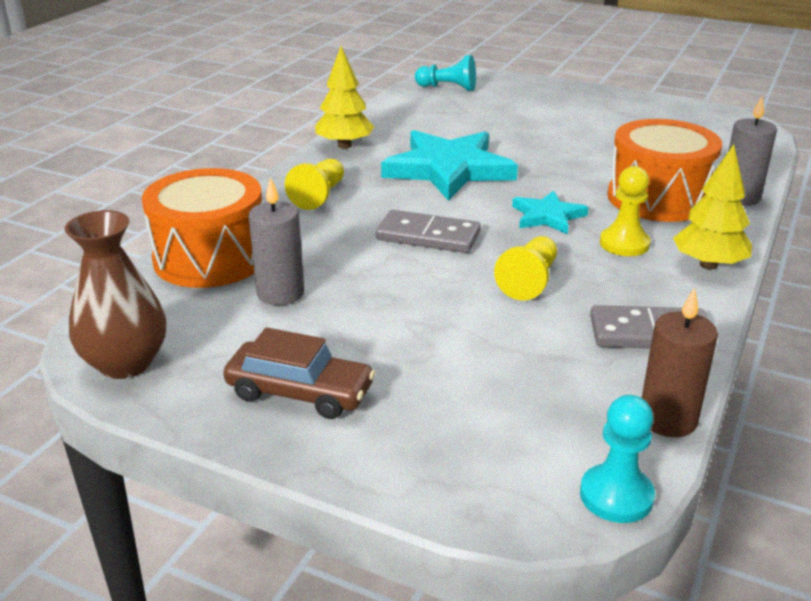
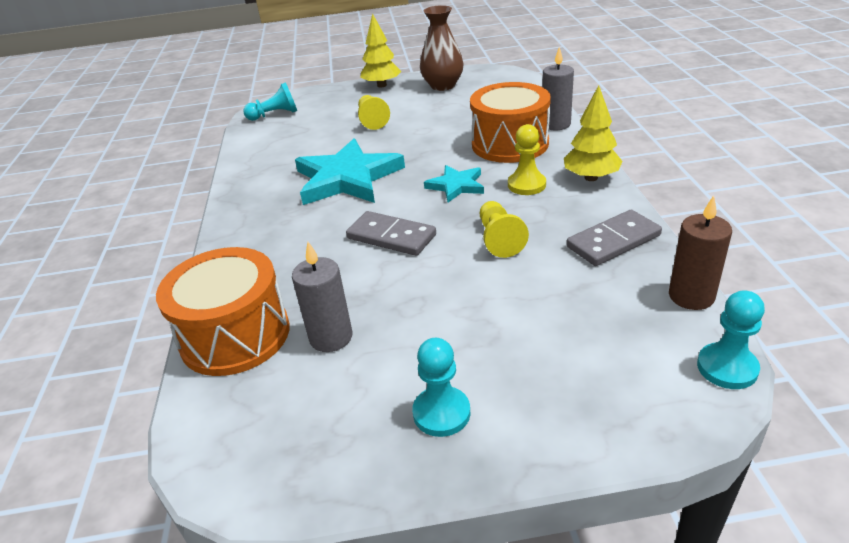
camera: 30 degrees left, 5 degrees up
(125, 363) = (265, 472): brown vase -> brown vase (443, 86)
(300, 392) = (441, 413): brown car -> turquoise pawn
(319, 196) = (269, 240): yellow pawn -> yellow pawn (372, 120)
(344, 145) = (243, 190): yellow tree -> yellow tree (381, 85)
(428, 236) = (391, 236): grey domino -> grey domino turned 45 degrees clockwise

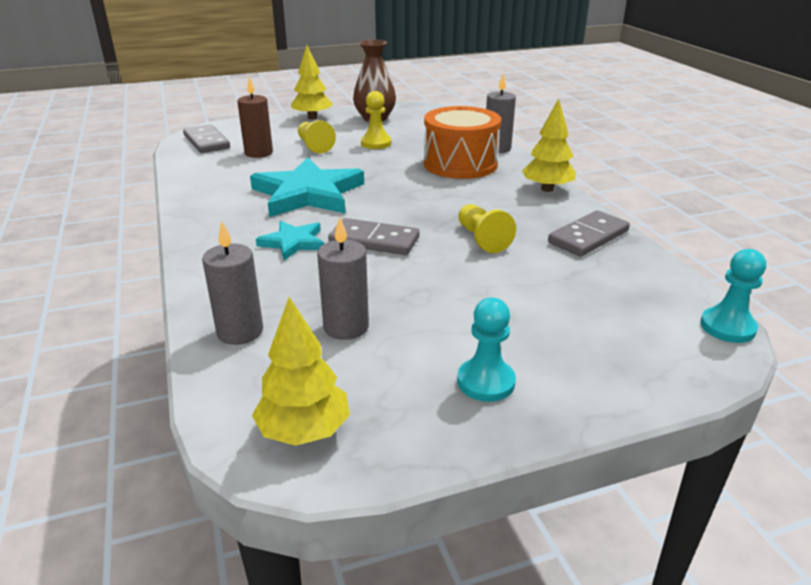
camera: 15 degrees left, 5 degrees down
(235, 335) = (240, 332): orange drum -> grey candle
(255, 451) = (304, 431): none -> yellow tree
(275, 115) = (207, 142): turquoise pawn -> grey domino
(456, 186) = (422, 198): turquoise star -> turquoise star (293, 242)
(526, 185) = (490, 196): yellow pawn -> yellow pawn (376, 143)
(691, 296) = (674, 275): brown candle -> brown candle (258, 153)

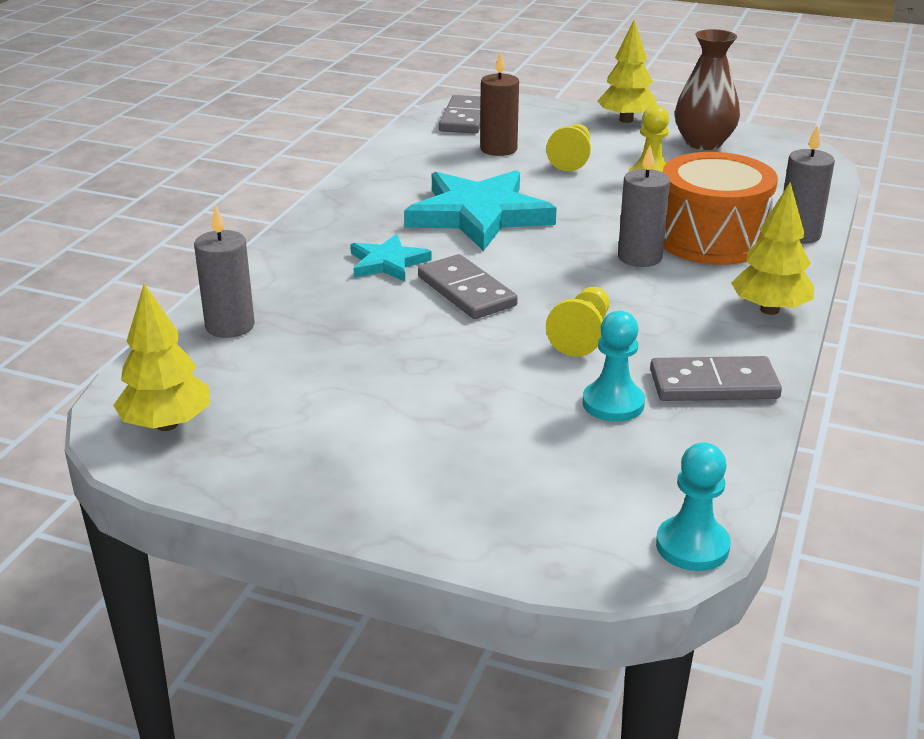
camera: 40 degrees right, 0 degrees up
(346, 327) = (315, 361): grey candle -> grey candle (639, 257)
(486, 382) = (355, 463): turquoise pawn -> turquoise pawn (613, 403)

